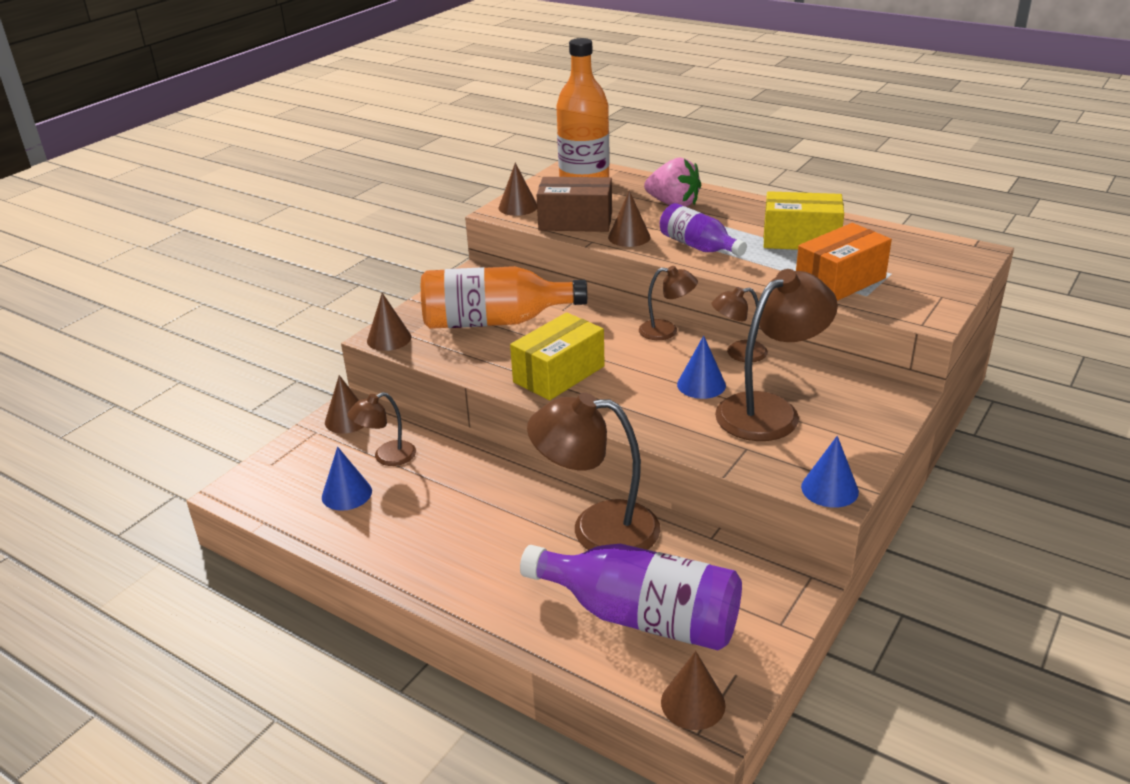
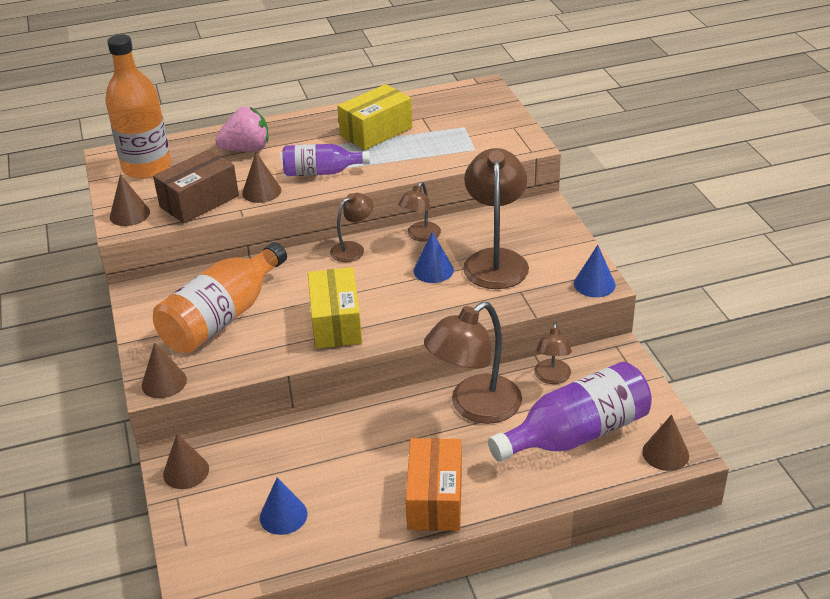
camera: 50 degrees left, 5 degrees up
(387, 457) = (265, 471): brown lamp -> brown lamp (552, 377)
(840, 281) = (446, 148): orange box -> orange box (435, 499)

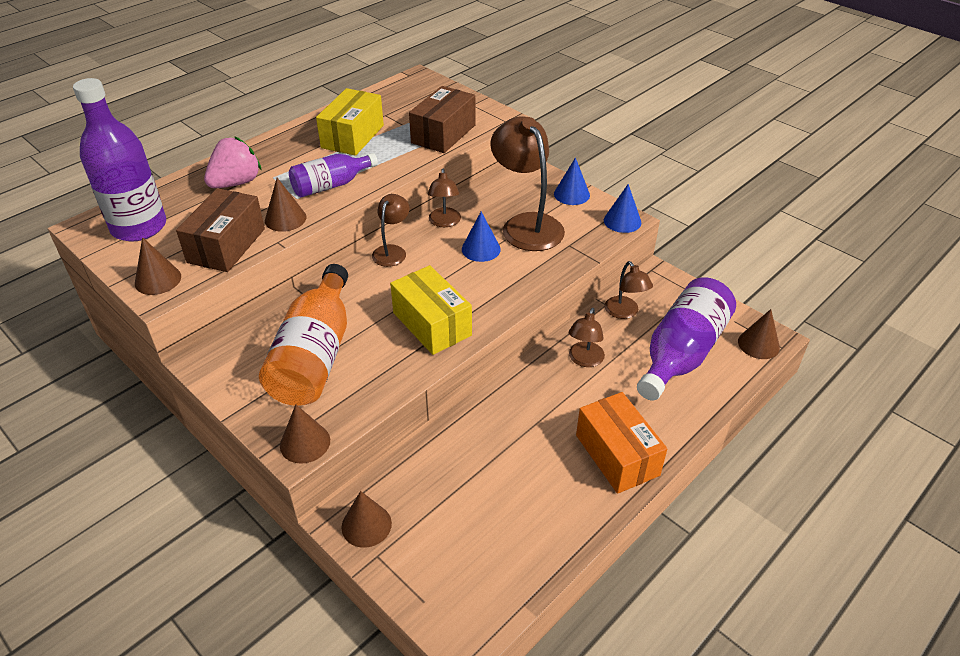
camera: 30 degrees left, 5 degrees up
(147, 167) = (139, 227): orange bottle -> purple bottle
(283, 515) = (496, 528): blue cone -> blue cone (571, 194)
(460, 149) = (443, 134): none -> brown box
(475, 407) = (584, 360): brown lamp -> brown lamp, size x0.53

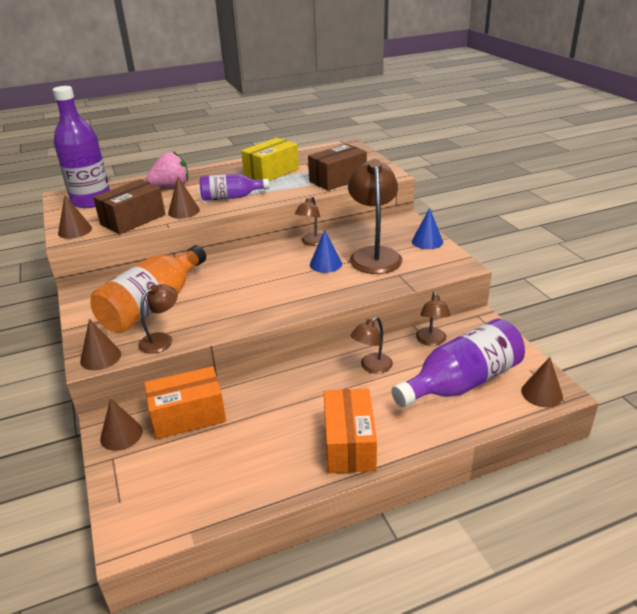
camera: 25 degrees right, 10 degrees down
(392, 251) = (259, 253): brown lamp -> brown lamp (162, 340)
(427, 477) = (188, 416): none -> orange box
(432, 324) = (250, 304): yellow box -> none
(622, 221) = (456, 266): blue cone -> none

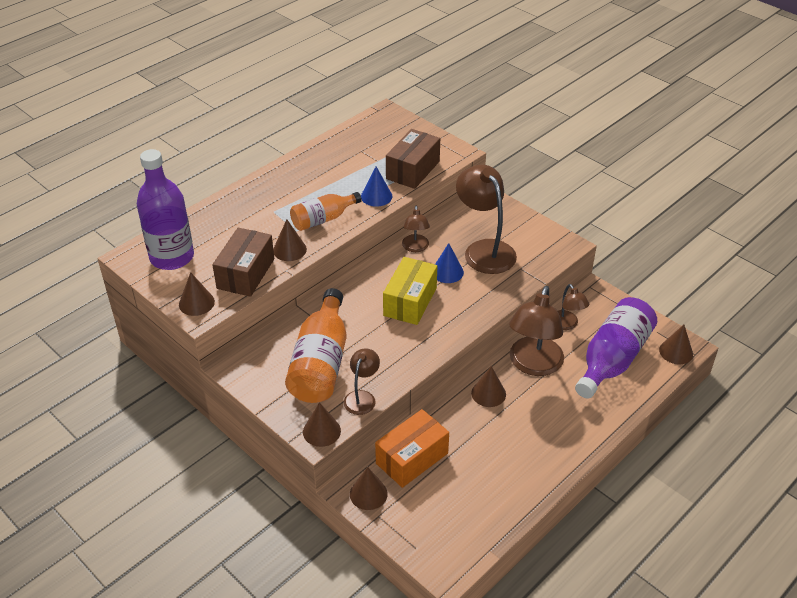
camera: 25 degrees left, 10 degrees up
(171, 187) = (244, 217): pink strawberry -> none
(231, 197) = (323, 219): purple bottle -> orange bottle
(271, 172) = (335, 172): yellow box -> yellow box (410, 301)
(308, 380) = (488, 393): none -> brown cone
(349, 444) = (559, 441): orange box -> none
(372, 367) = (533, 365): brown lamp -> brown lamp, size x1.87
(427, 241) = (522, 221): blue cone -> blue cone (376, 196)

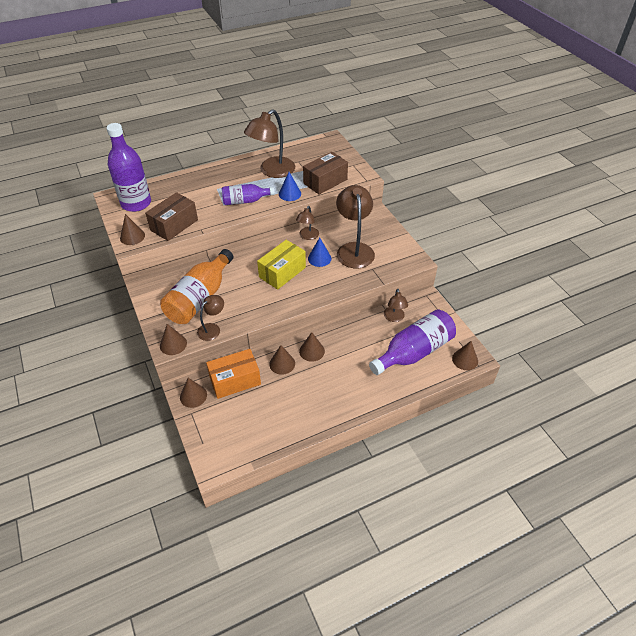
camera: 20 degrees right, 5 degrees up
(289, 250) = (211, 216): brown cone -> brown cone (282, 363)
(323, 219) = (245, 201): orange bottle -> purple bottle
(533, 365) = (354, 340): brown lamp -> brown lamp (272, 171)

